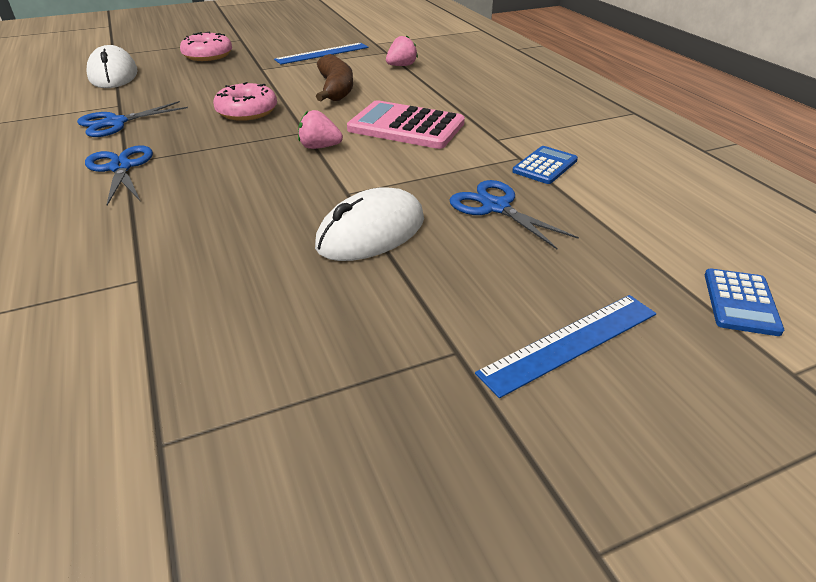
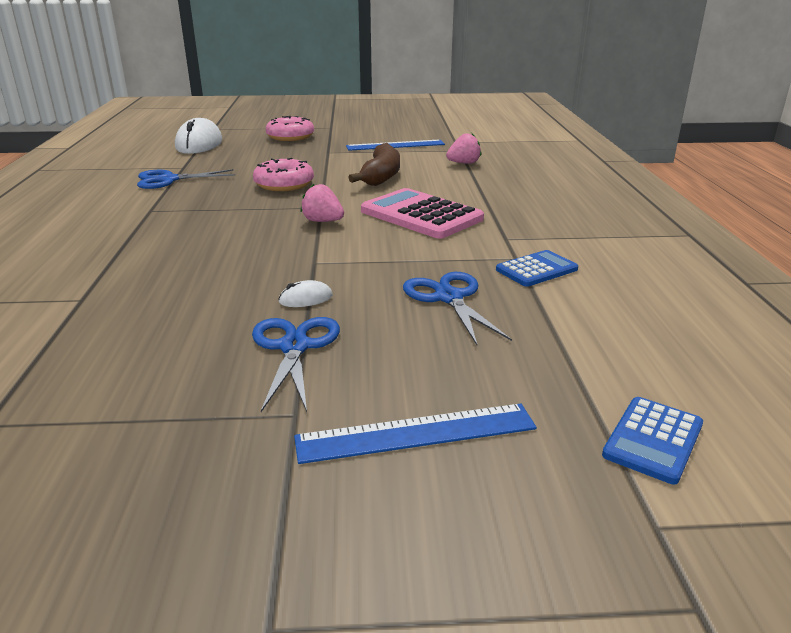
camera: 20 degrees right, 10 degrees down
(121, 167) = (142, 213): blue scissors -> blue scissors (294, 347)
(371, 233) = (306, 299): white mouse -> white mouse, size x0.43

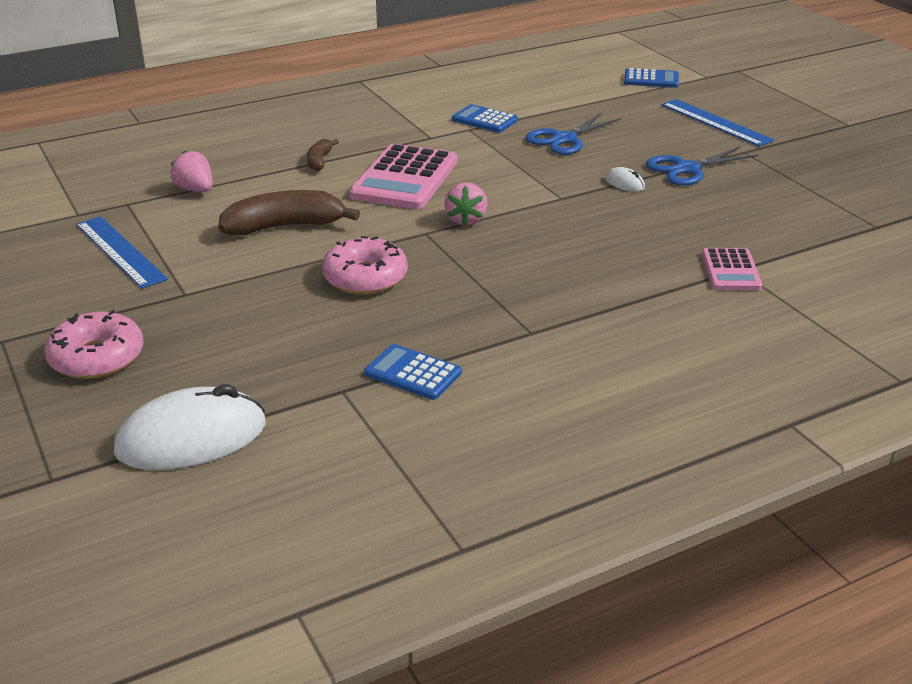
camera: 115 degrees left, 5 degrees up
(85, 295) = (731, 270): none -> pink calculator
(168, 180) = (412, 373): blue scissors -> blue calculator
(484, 196) = (319, 161): none -> brown banana

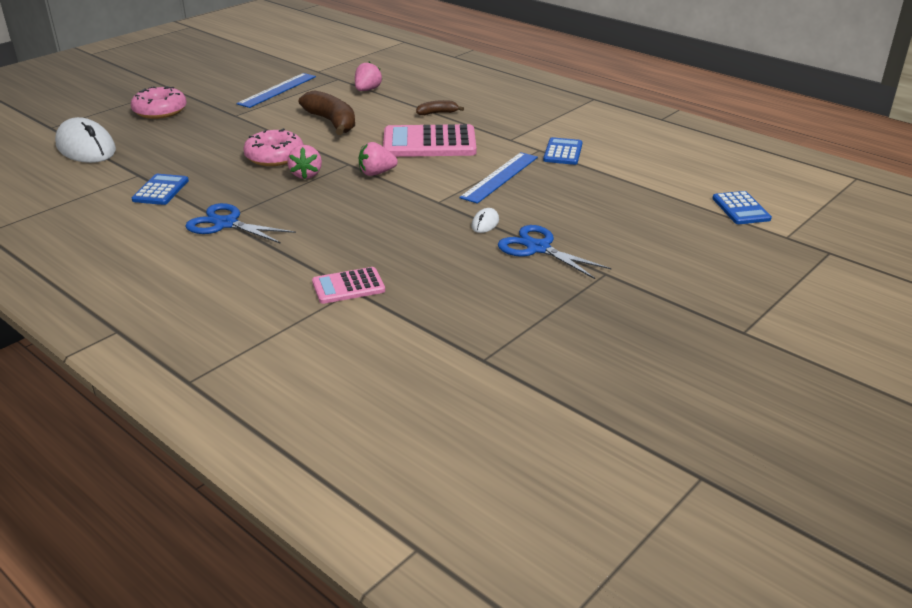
camera: 70 degrees right, 0 degrees up
(438, 262) = (306, 175): none -> pink strawberry
(564, 139) = (554, 187): blue scissors -> blue scissors (226, 224)
(716, 122) = (665, 252): blue ruler -> blue ruler (500, 177)

